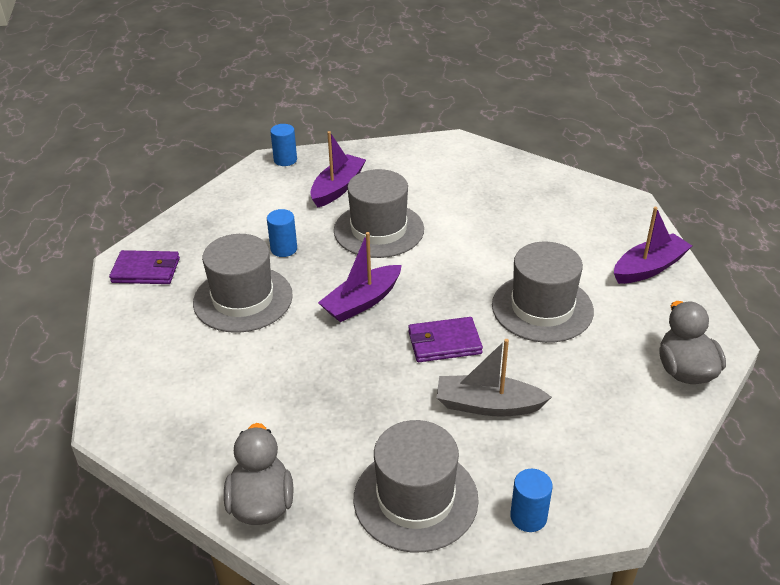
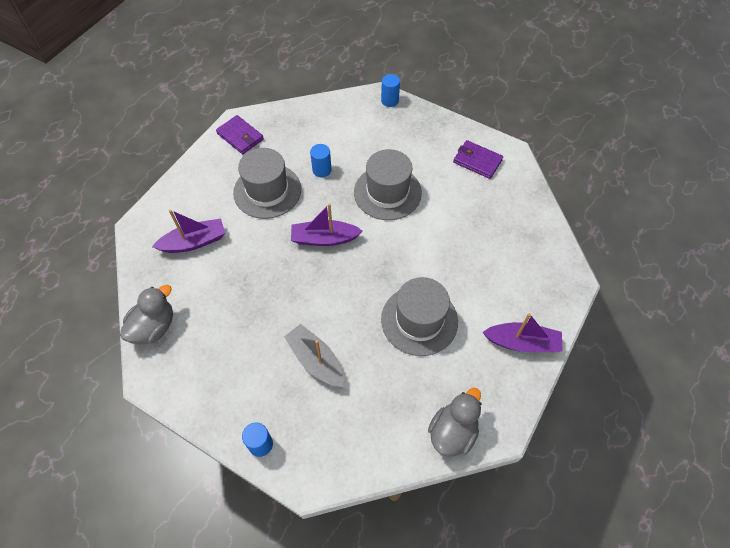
camera: 40 degrees right, 20 degrees up
(337, 188) = (397, 143): purple boat -> purple boat (194, 242)
(415, 499) = (221, 385): grey hat -> none
(444, 343) = (338, 301): purple wallet -> purple wallet (477, 161)

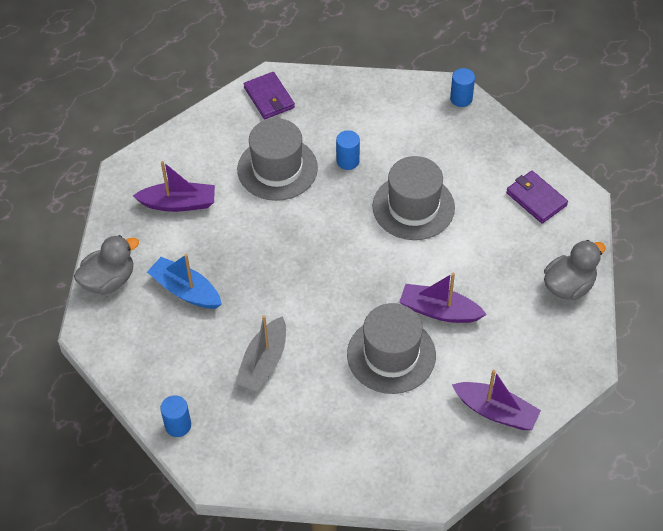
camera: 20 degrees right, 5 degrees down
(225, 316) = (185, 290): none -> blue boat
(315, 360) = (263, 362): grey boat -> grey boat turned 135 degrees counterclockwise
(324, 238) = (321, 239): purple boat -> purple boat (439, 311)
(452, 432) = (379, 475): grey duck -> grey duck (568, 286)

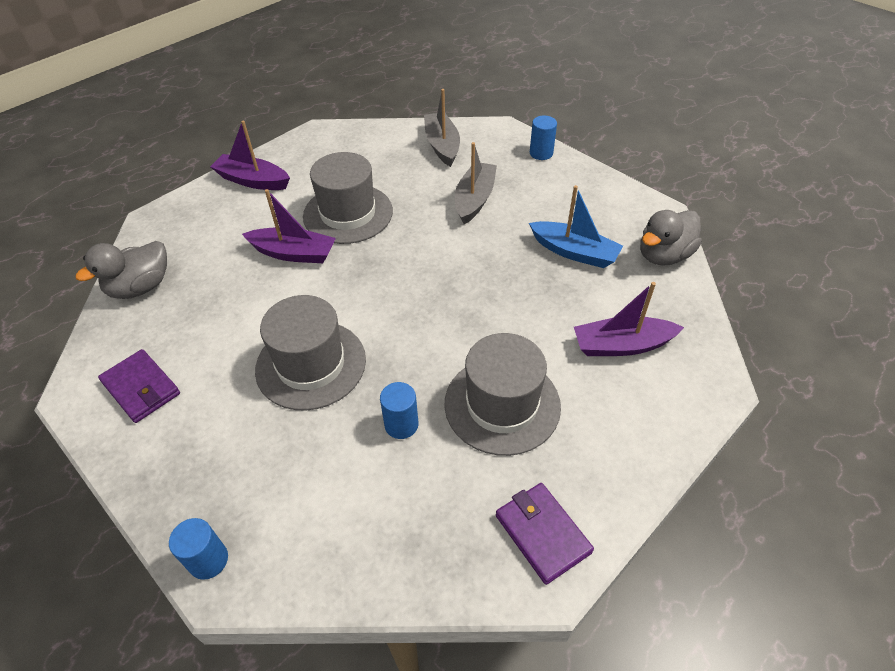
camera: 175 degrees right, 5 degrees down
(286, 449) = (442, 145): none -> grey boat

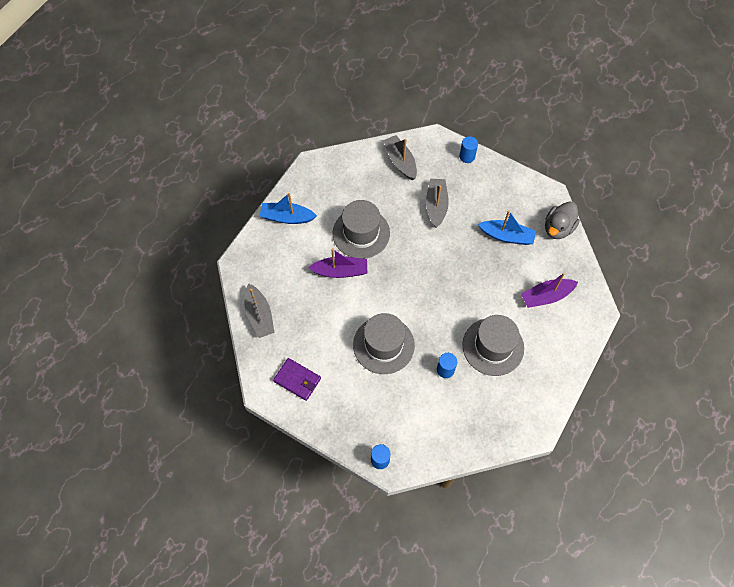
camera: 15 degrees left, 15 degrees up
(140, 287) = (259, 315): grey duck -> grey boat
(253, 181) = (287, 217): purple boat -> blue boat
(542, 533) = (530, 410): purple wallet -> none

